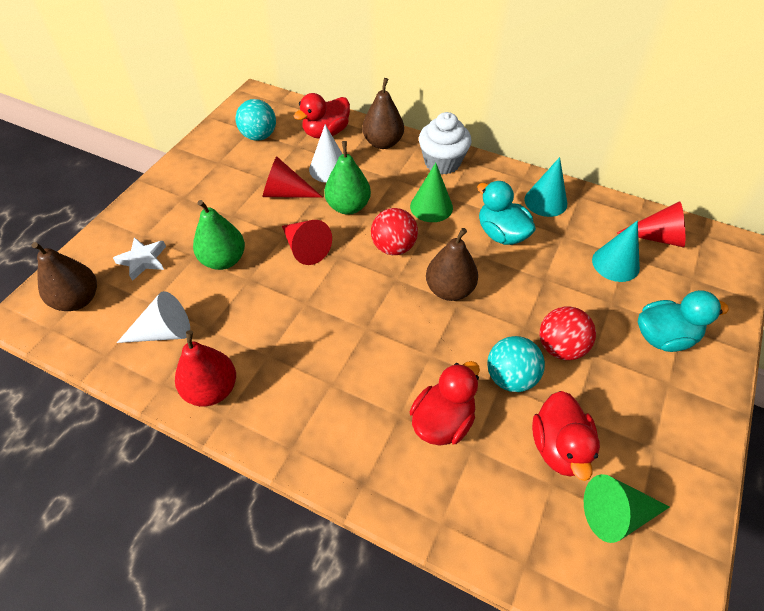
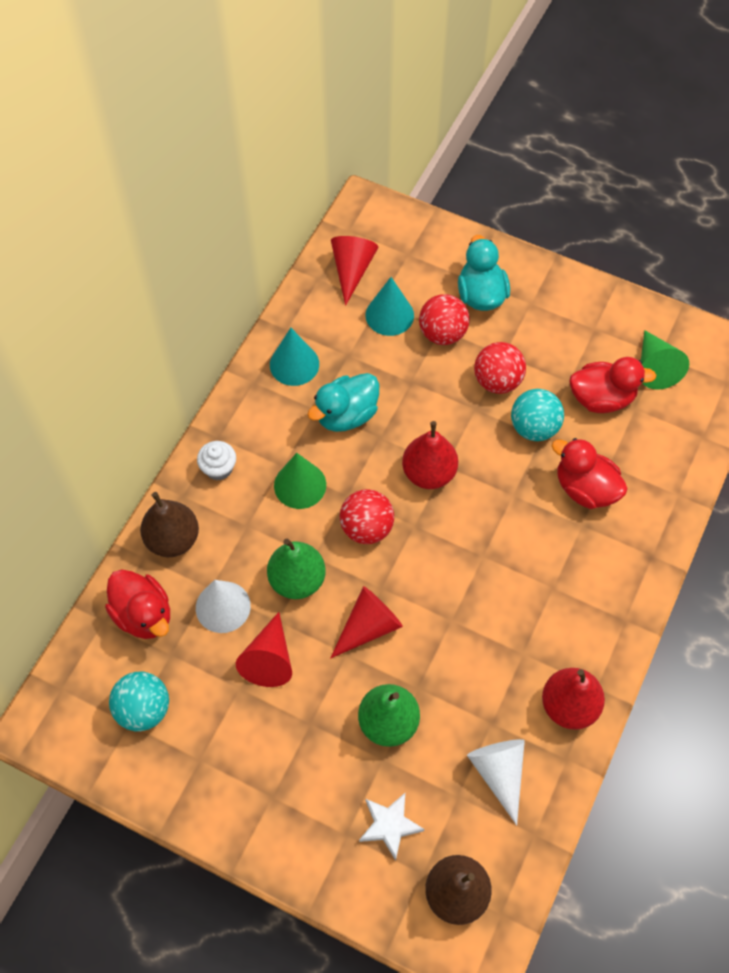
camera: 90 degrees left, 10 degrees up
(442, 162) = (219, 468): white cupcake -> white cupcake, size x0.59
(449, 290) = (429, 473): brown pear -> red pear
(606, 303) = (442, 333): none -> red ball

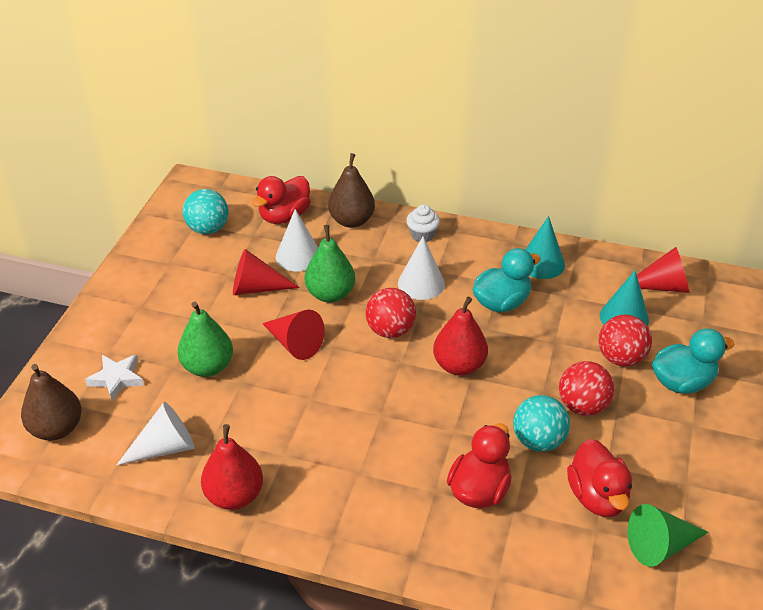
camera: 80 degrees right, 20 degrees down
(300, 485) = (421, 283): green cone -> white cone
(346, 415) = (501, 302): turquoise duck -> turquoise duck turned 105 degrees clockwise

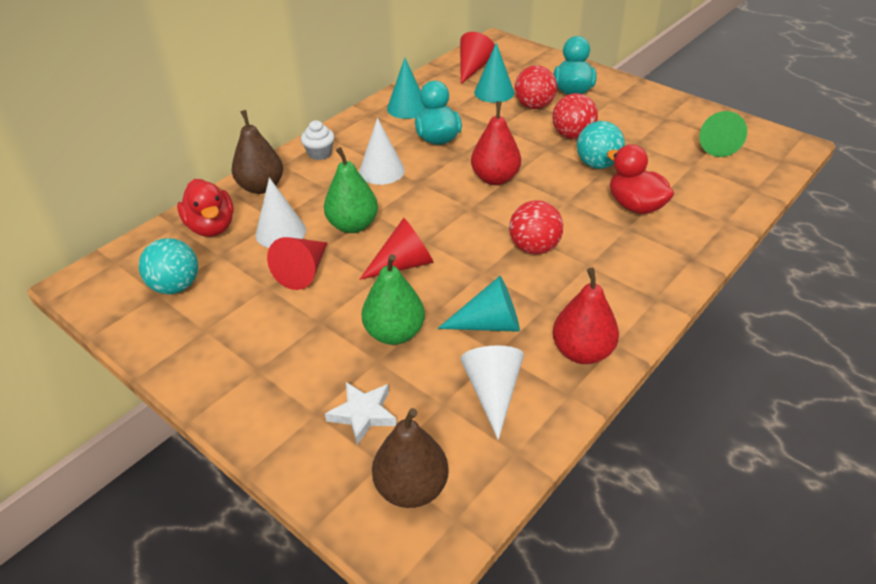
camera: 65 degrees left, 0 degrees up
(243, 423) = (489, 324): none -> turquoise cone
(390, 330) = (428, 203): red ball -> red ball (534, 247)
(597, 497) = (663, 155): red duck -> none

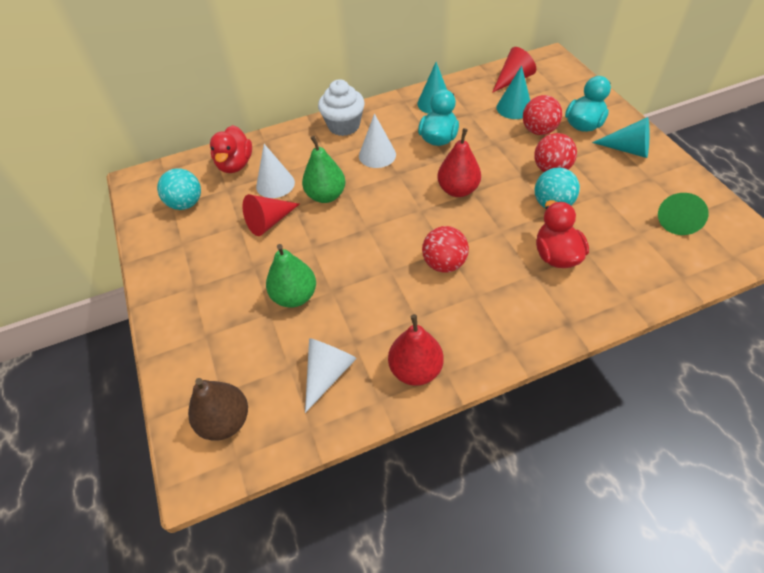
camera: 30 degrees right, 10 degrees up
(261, 187) = (287, 142): brown pear -> none
(320, 153) = (344, 126): white cupcake -> white cupcake, size x1.71
(363, 414) = (233, 350): white star -> none
(403, 264) = (339, 241): red cone -> none
(489, 324) = (364, 316): turquoise cone -> turquoise cone (627, 149)

